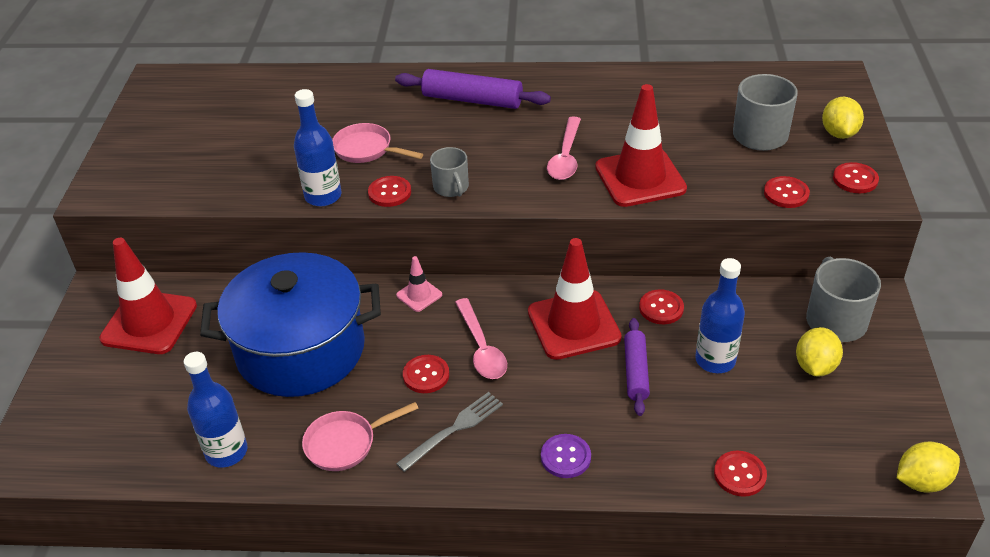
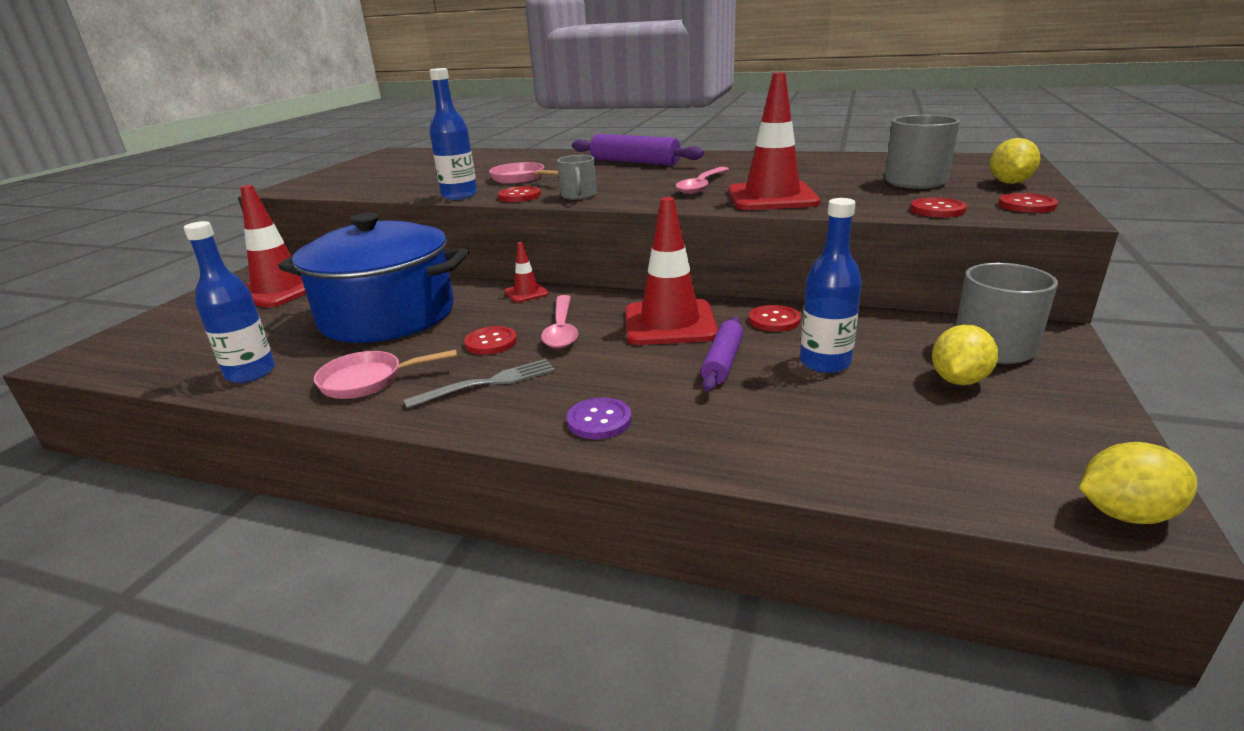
camera: 15 degrees right, 15 degrees down
(419, 295) = (526, 293): pink traffic cone -> red traffic cone
(740, 475) = (824, 466): red button -> none

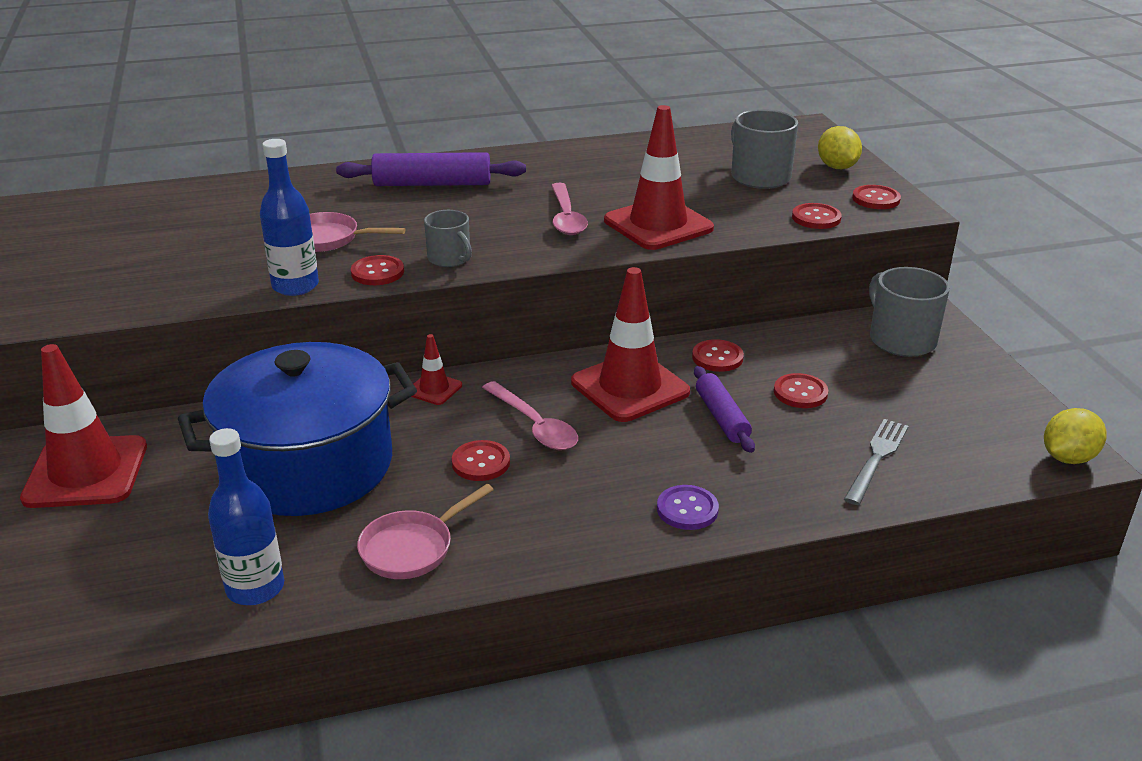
camera: 35 degrees left, 5 degrees up
(488, 383) = (542, 508): grey fork -> grey fork (876, 458)
(825, 363) = (800, 393): blue bottle -> red button
(958, 380) = (904, 380): yellow lemon -> none

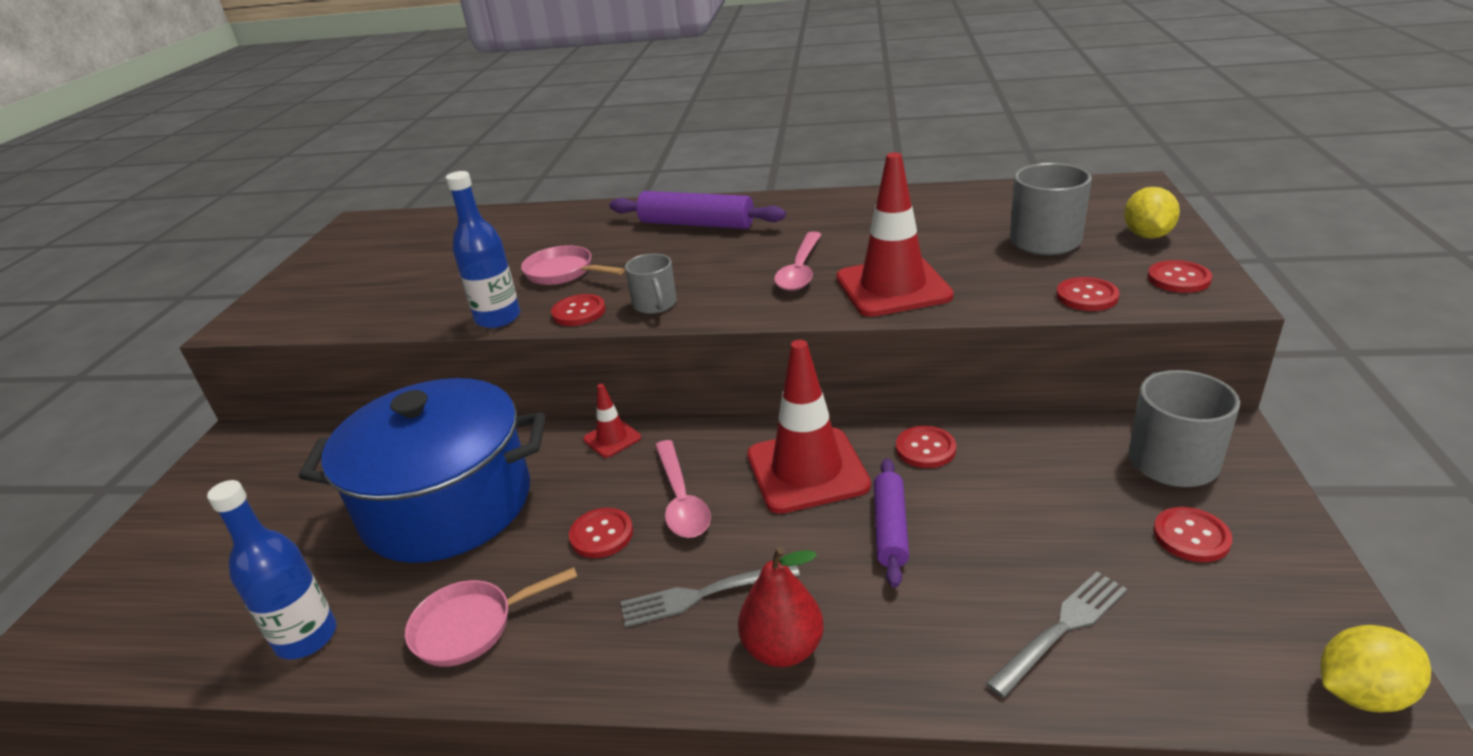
camera: 25 degrees right, 0 degrees up
(86, 472) = (275, 474): red traffic cone -> none
(600, 488) = (702, 595): none -> grey fork
(687, 509) = (783, 649): purple button -> red pear
(800, 393) = (1003, 513): red button -> red button (1191, 536)

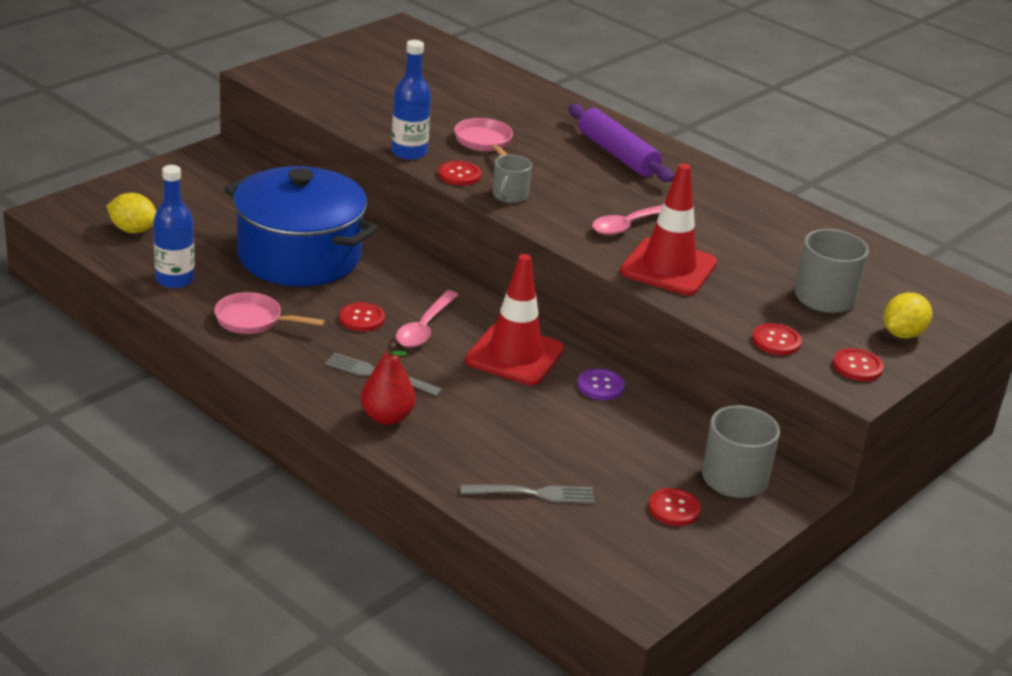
camera: 30 degrees right, 0 degrees up
(612, 438) = (428, 274): red traffic cone -> none
(890, 528) = (516, 407): purple rolling pin -> none
(925, 449) = (600, 386): red button -> purple button
(1361, 693) = (633, 599): yellow lemon -> yellow lemon (133, 230)

